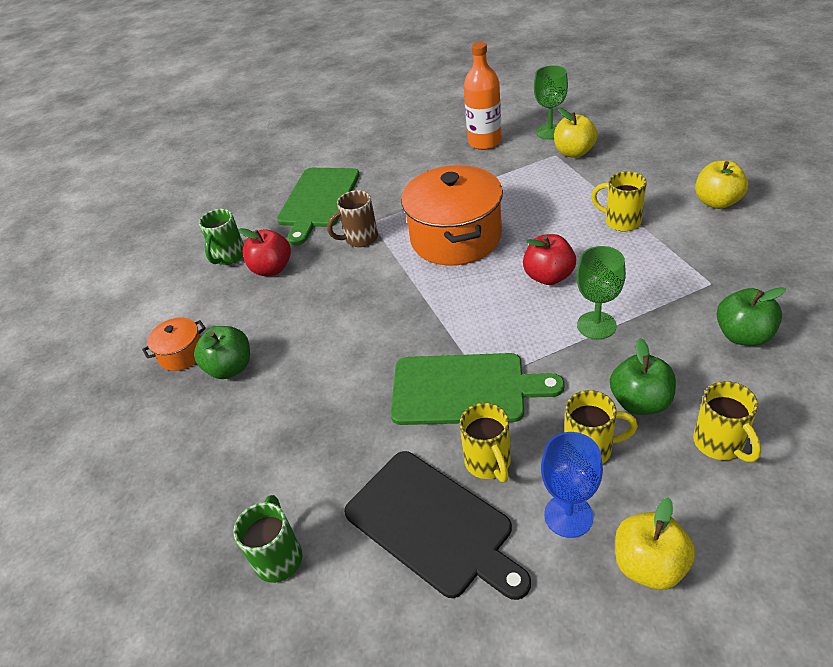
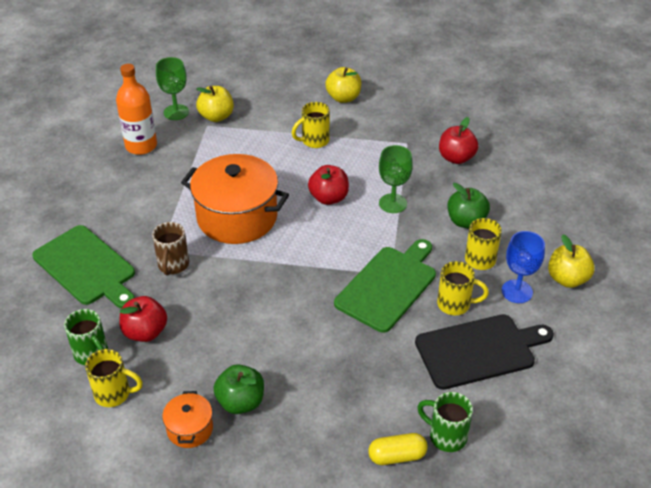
camera: 65 degrees left, 0 degrees up
(227, 524) = (397, 456): none -> yellow capsule
(720, 444) = (518, 211): yellow mug -> yellow mug (114, 394)
(743, 335) = (456, 158): green apple -> red apple

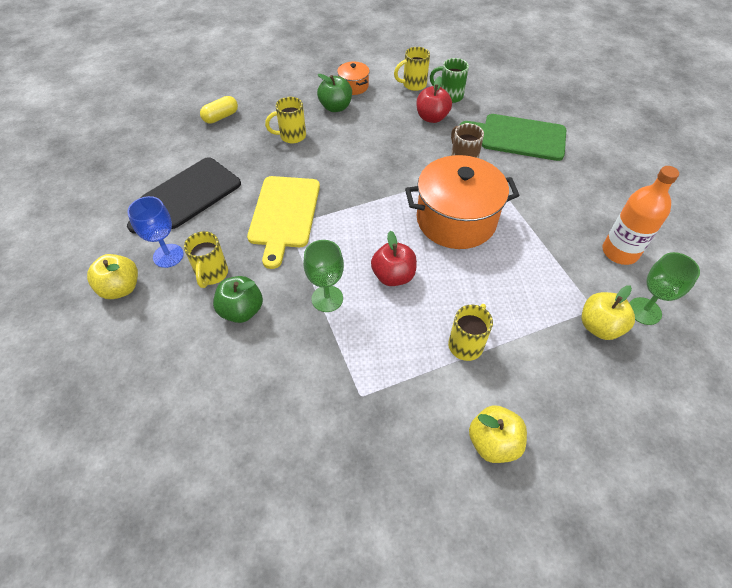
camera: 150 degrees right, 10 degrees up
(388, 286) = (284, 215): green cutting board -> yellow cutting board
(446, 436) = (193, 137): green mug -> none
(455, 304) = (220, 222): yellow mug -> yellow mug (291, 136)
(456, 158) = (289, 400): red apple -> none

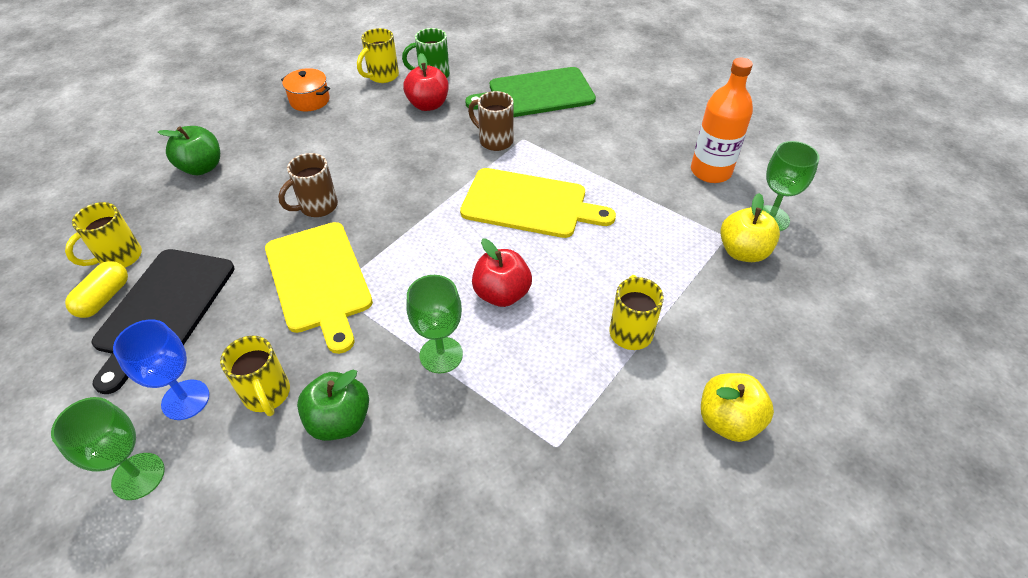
camera: 30 degrees left, 5 degrees down
(121, 288) = (138, 476): yellow apple -> green goblet
(221, 117) = (149, 194): yellow capsule -> yellow capsule (104, 298)
(291, 136) = (266, 184): yellow mug -> yellow mug (119, 258)
(312, 164) = (317, 207): none -> brown mug
(335, 107) = (302, 131): green apple -> green apple (202, 167)
(456, 220) = (529, 204): orange pot -> yellow cutting board

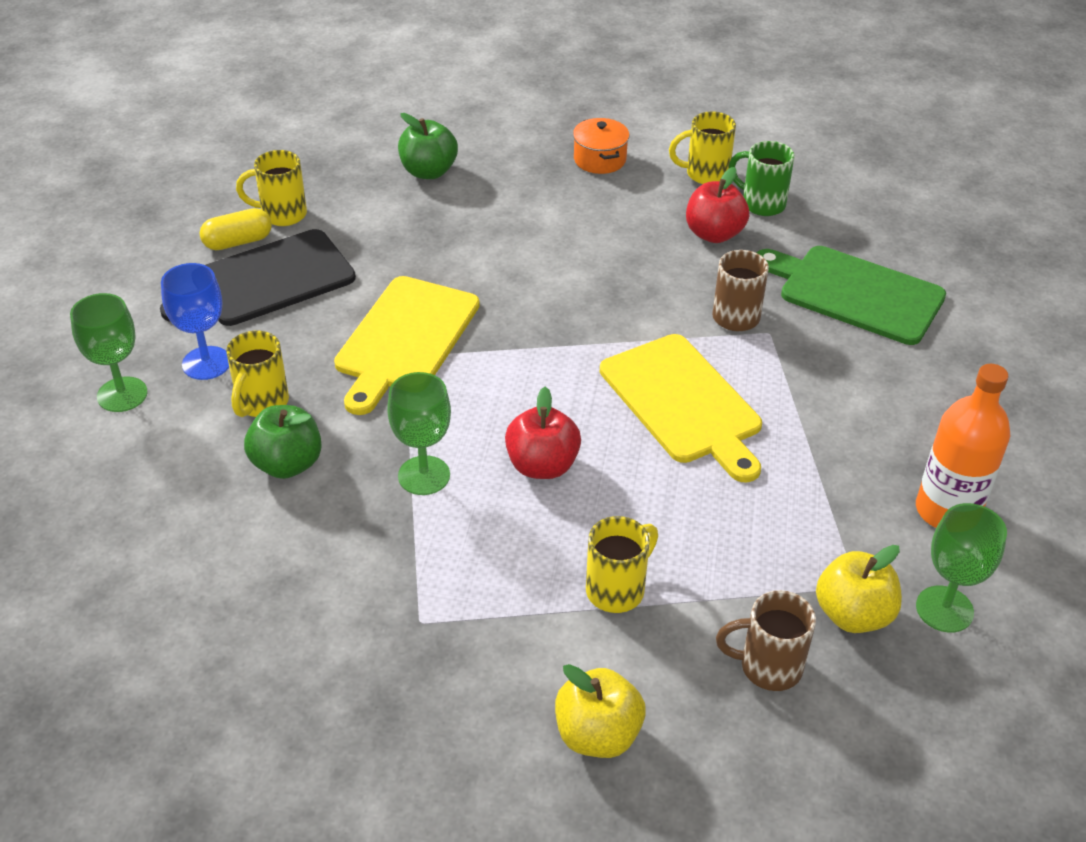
camera: 45 degrees right, 5 degrees down
(317, 207) = (481, 272): brown mug -> brown mug (767, 667)

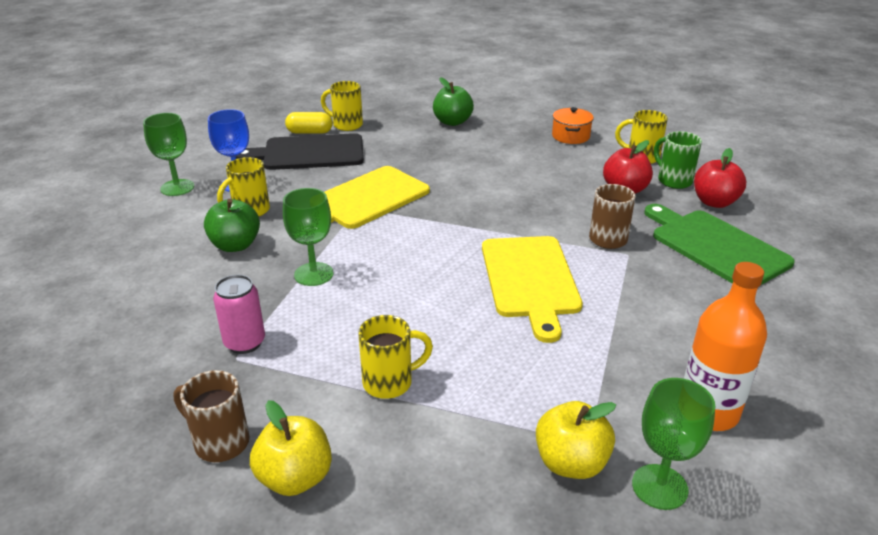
camera: 25 degrees right, 10 degrees down
(414, 598) = (245, 343): none -> pink can
(542, 465) = (398, 290): red apple -> red apple (714, 202)
(767, 667) = (468, 477): brown mug -> brown mug (219, 442)

